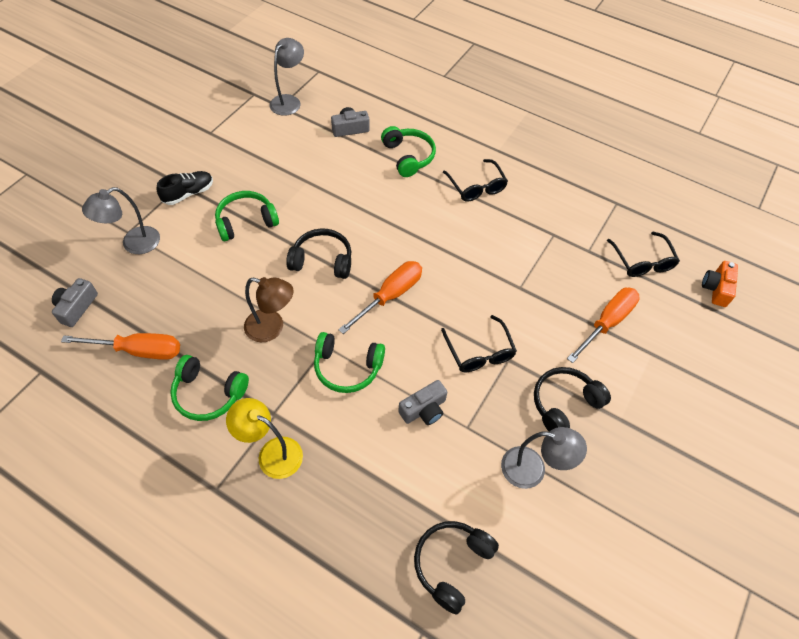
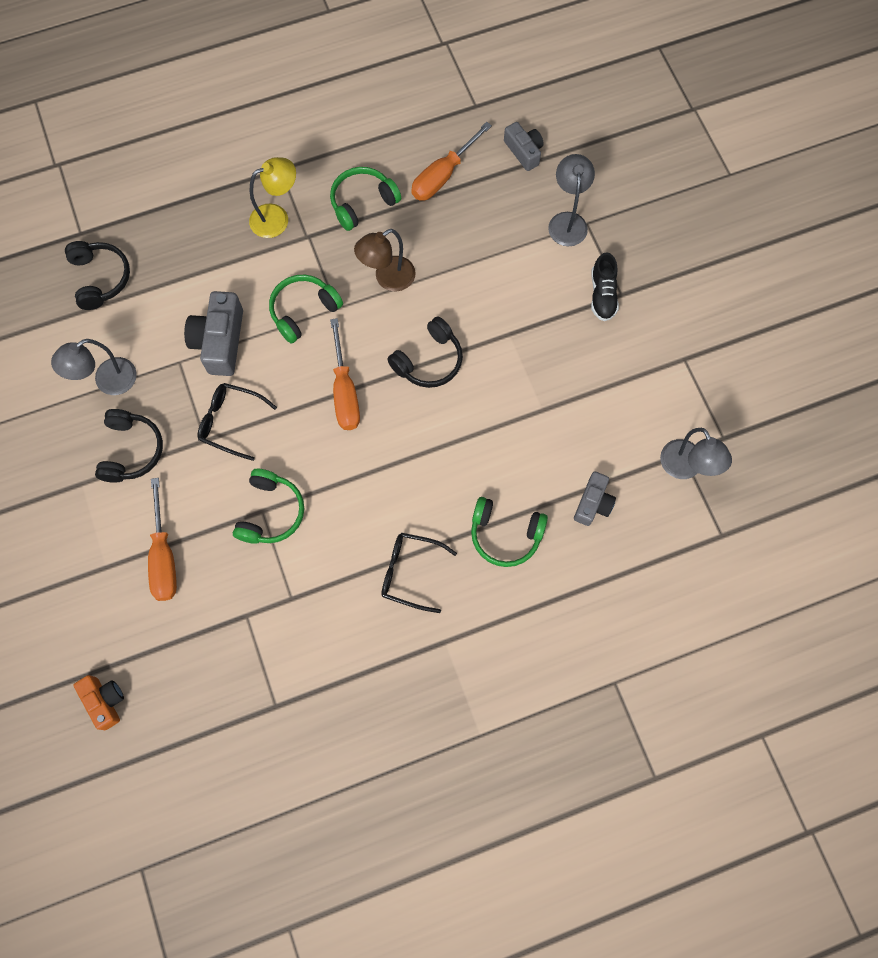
camera: 130 degrees right, 15 degrees up
(246, 221) = (527, 324): green headphones -> green headphones (271, 512)
(424, 409) = (220, 341): grey camera -> grey camera, size x1.61
(642, 261) = (191, 658): black glasses -> none

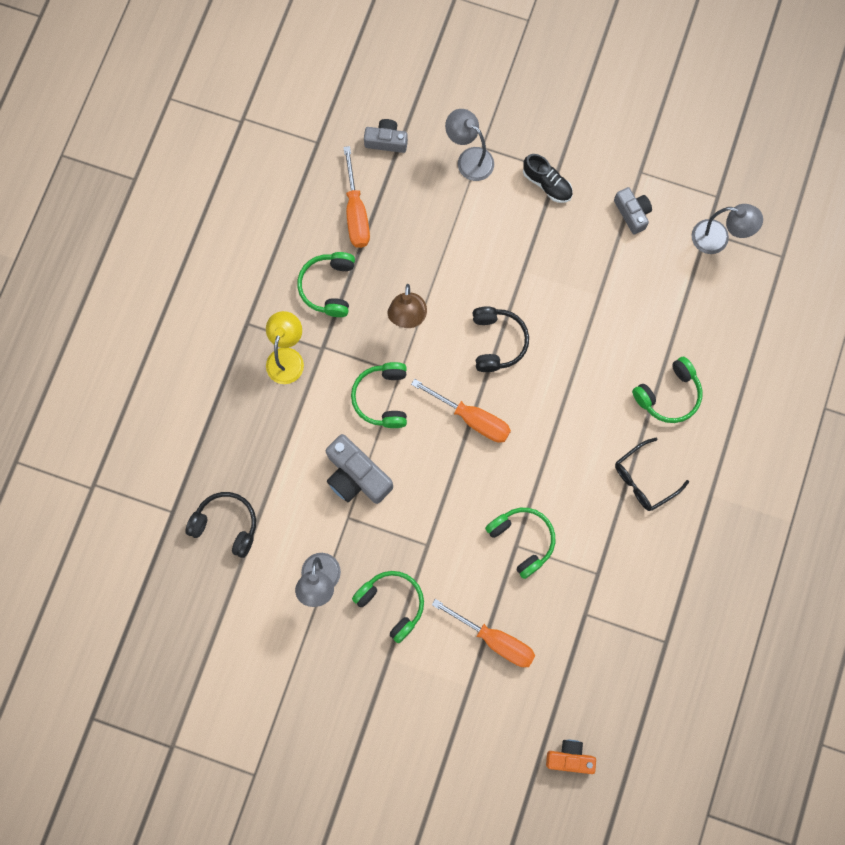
camera: 50 degrees left, 5 degrees up
(131, 450) = (392, 604): black headphones -> green headphones
(231, 422) = (428, 516): black glasses -> none
(593, 503) = (693, 319): grey camera -> grey camera (632, 213)

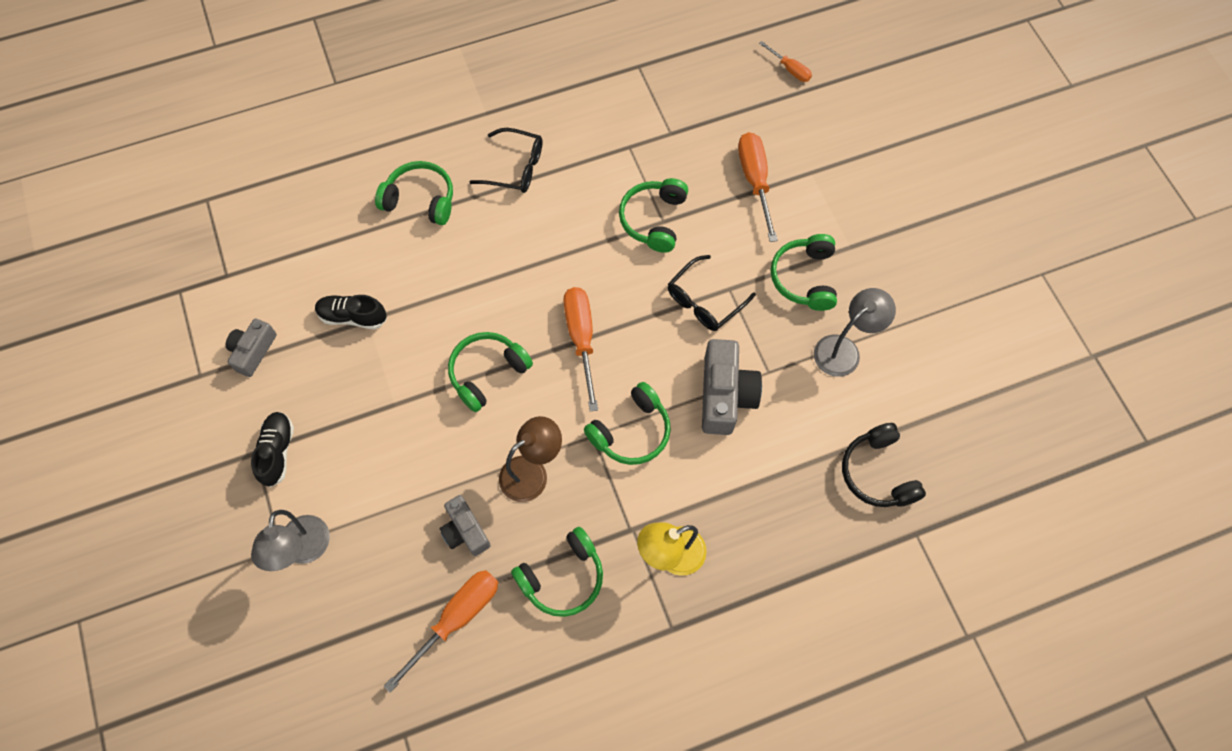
camera: 130 degrees left, 10 degrees down
(386, 141) = (345, 657): grey camera -> grey camera (465, 531)
(432, 521) = (704, 301): none -> black glasses
(497, 342) = (487, 373): black headphones -> green headphones
(569, 757) = (790, 69): orange camera -> orange screwdriver
(608, 289) = (353, 317): none -> black shoe
(718, 239) = (227, 261): grey lamp -> none

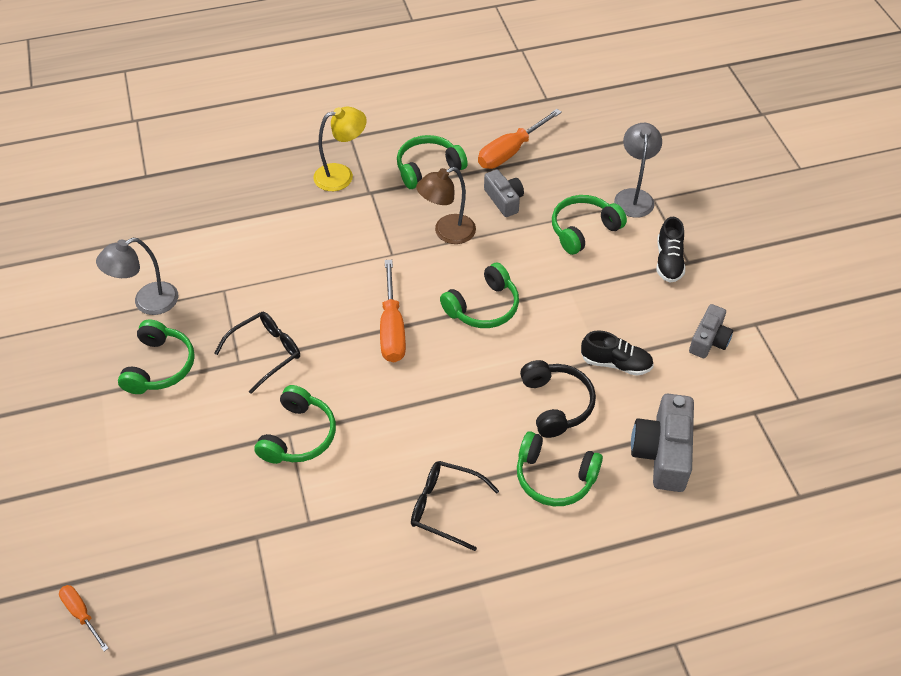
camera: 175 degrees left, 15 degrees down
(631, 431) = (358, 255): green headphones -> green headphones (583, 230)
(725, 395) = (269, 275): grey camera -> grey camera (663, 452)
(755, 181) = (176, 470): orange screwdriver -> none
(878, 473) = (158, 214): black headphones -> black headphones (556, 404)

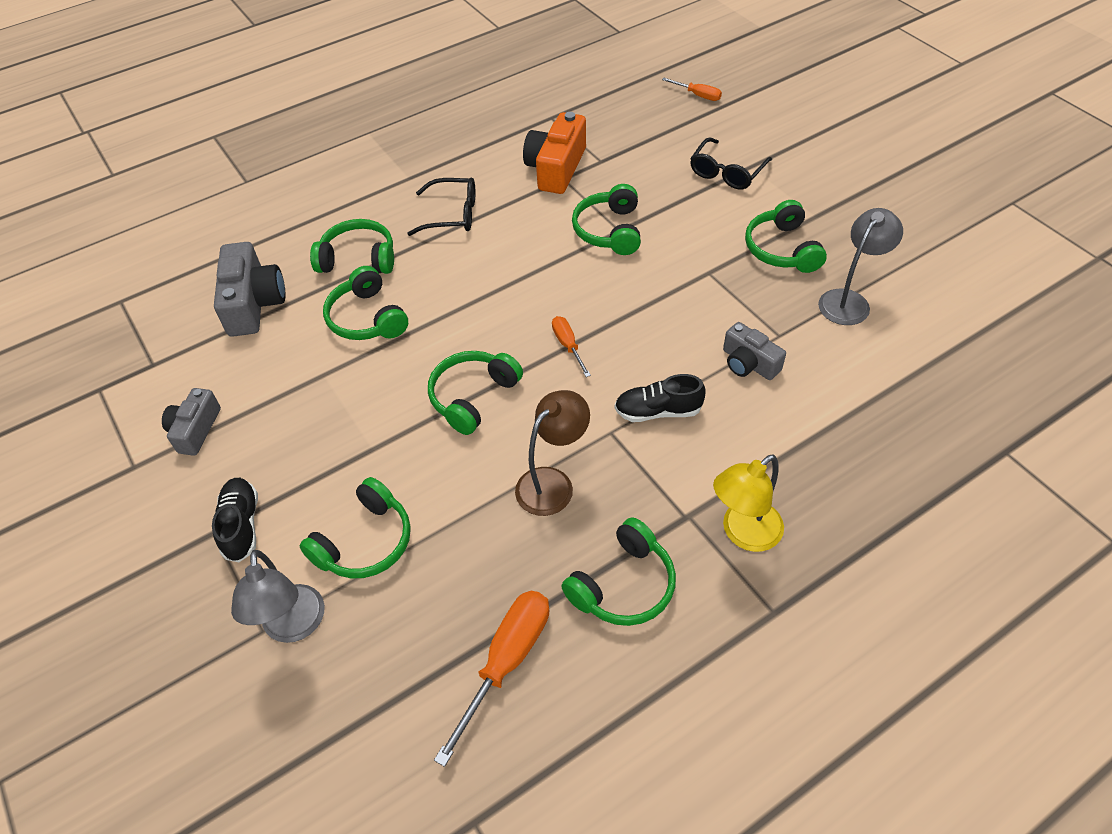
camera: 165 degrees right, 0 degrees up
(266, 353) = (687, 287): black glasses -> black glasses (727, 172)
(309, 541) = (556, 168): none -> orange camera
(392, 328) = (568, 345): orange screwdriver -> orange screwdriver, size x0.56
(504, 200) = (491, 560): grey camera -> grey camera (749, 363)
(556, 404) = (367, 318): black headphones -> green headphones
(616, 363) = (306, 375): black shoe -> black shoe (658, 411)

